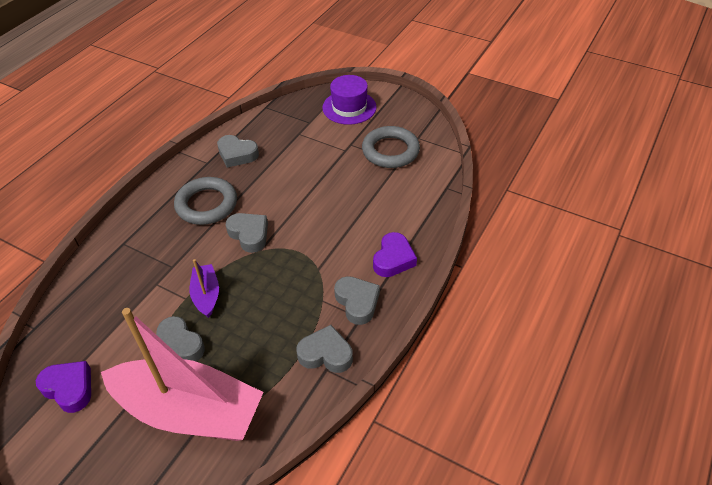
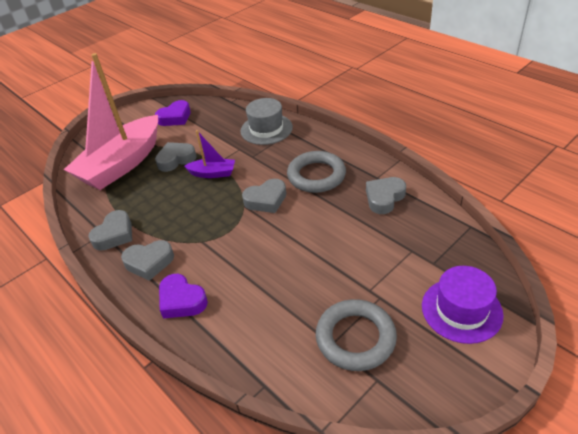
camera: 110 degrees right, 5 degrees down
(114, 267) = (266, 129): none -> grey hat

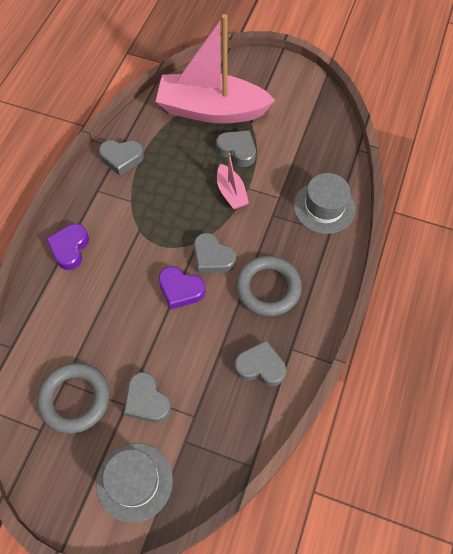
camera: 60 degrees right, 20 degrees up
(149, 262) = (100, 202): grey heart -> grey heart (147, 401)
(175, 117) = (303, 113): purple heart -> purple heart (180, 290)
(213, 173) = (231, 192): purple boat -> pink boat
(461, 310) = (134, 482): purple hat -> grey hat

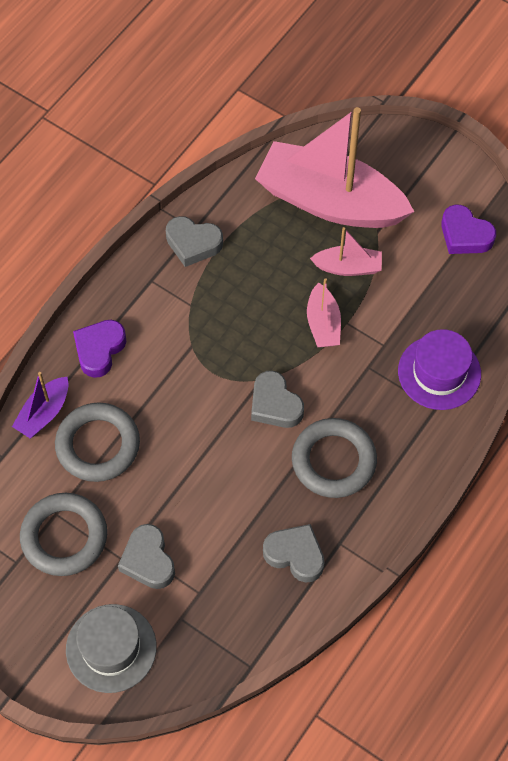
camera: 15 degrees right, 0 degrees up
(37, 306) = (44, 413): none -> purple boat
(85, 320) = (98, 445): none -> grey ring
(180, 290) = (223, 436): purple heart -> purple heart (465, 235)
(237, 150) = (348, 267): grey heart -> pink boat
(324, 207) = (439, 372): grey hat -> purple hat

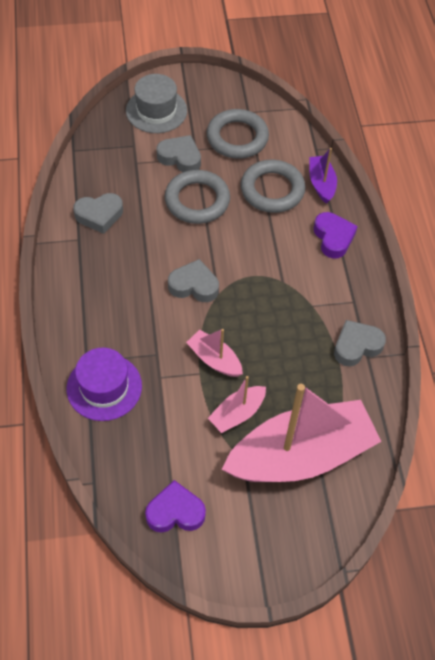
camera: 135 degrees right, 5 degrees down
(333, 461) = (124, 280): grey ring -> grey ring (197, 200)

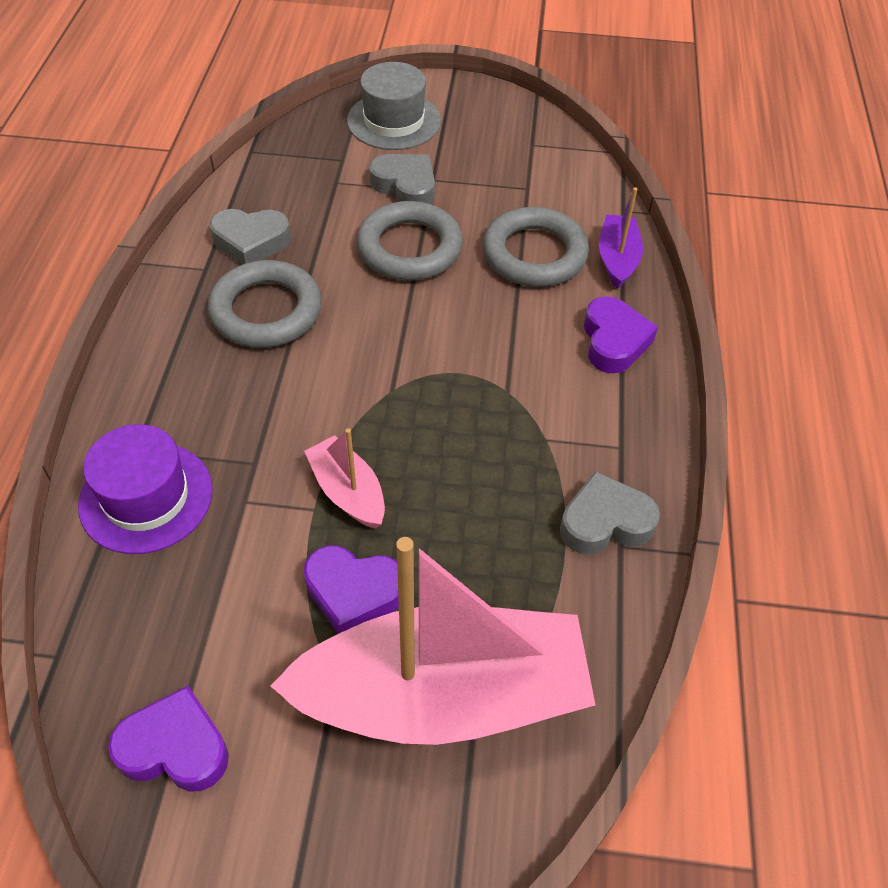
camera: 15 degrees right, 5 degrees down
(194, 285) = (357, 369): grey heart -> none
(237, 138) = (503, 175): grey ring -> grey ring (266, 311)
(237, 413) = (353, 592): pink boat -> purple heart

